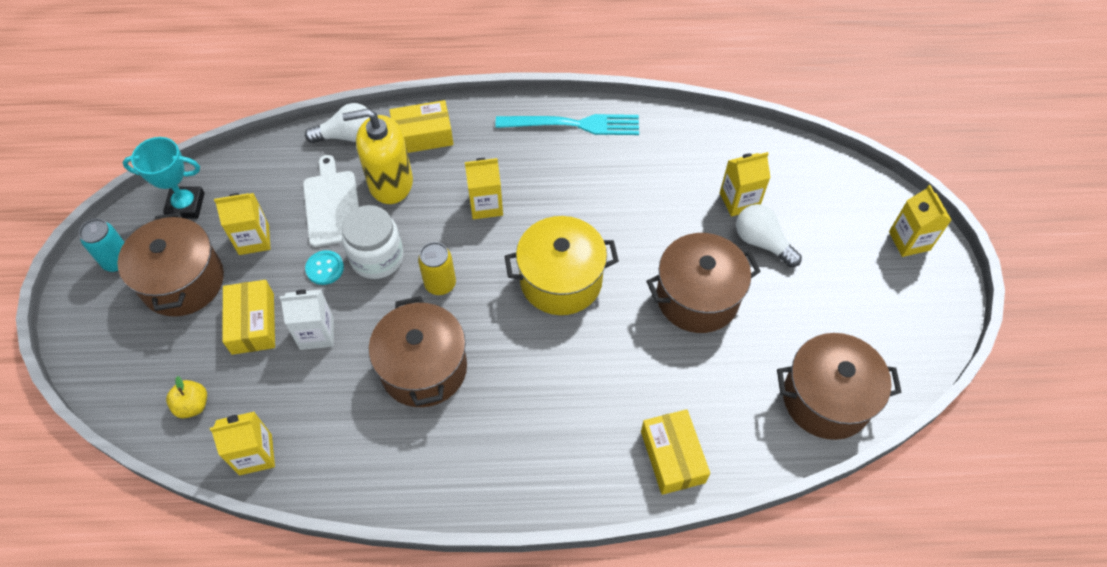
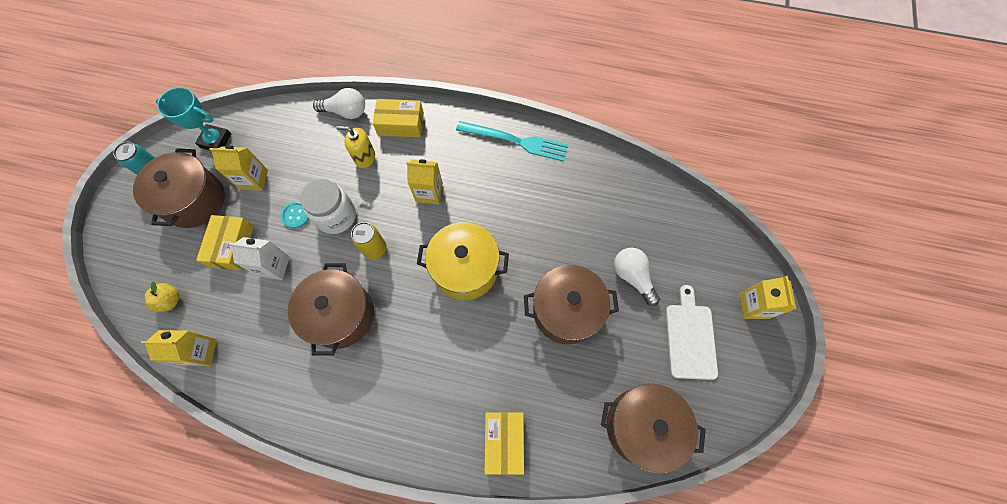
camera: 15 degrees right, 10 degrees up
(332, 205) = (317, 165): white cutting board -> white cutting board (690, 337)
(390, 183) = (365, 157): yellow soap dispenser -> yellow soap dispenser, size x0.60
(739, 201) = (625, 236): yellow carton -> none

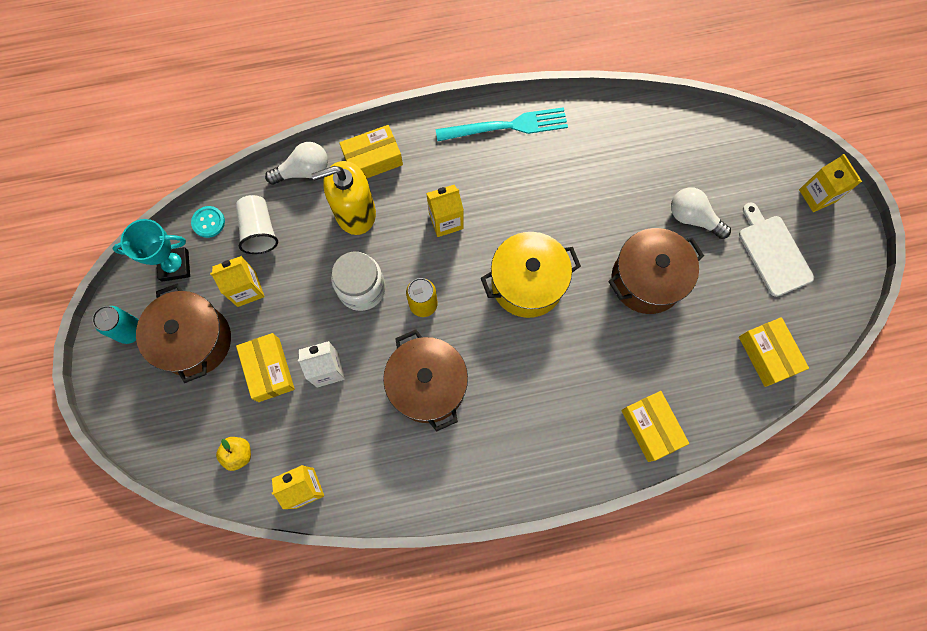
camera: 25 degrees left, 5 degrees up
(289, 141) = (259, 230): none -> white cup
(296, 215) = (318, 307): turquoise button -> turquoise button (208, 222)
(365, 157) = (355, 213): yellow soap dispenser -> yellow soap dispenser, size x1.66
(641, 426) = (767, 354): brown pot -> yellow box

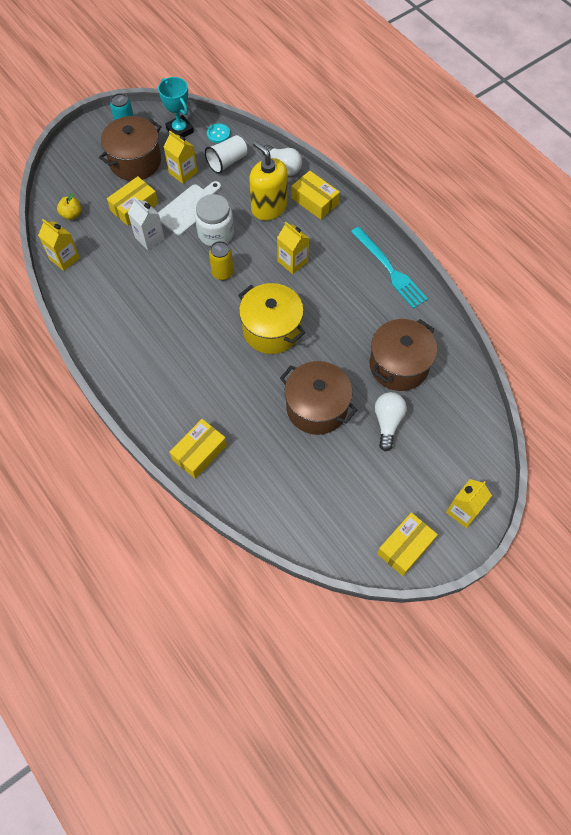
camera: 65 degrees right, 10 degrees down
(428, 385) = (165, 299): brown pot -> brown pot (399, 365)
(767, 354) = (299, 517): yellow box -> yellow box (405, 547)
(773, 252) = (391, 493): white cutting board -> white cutting board (189, 208)

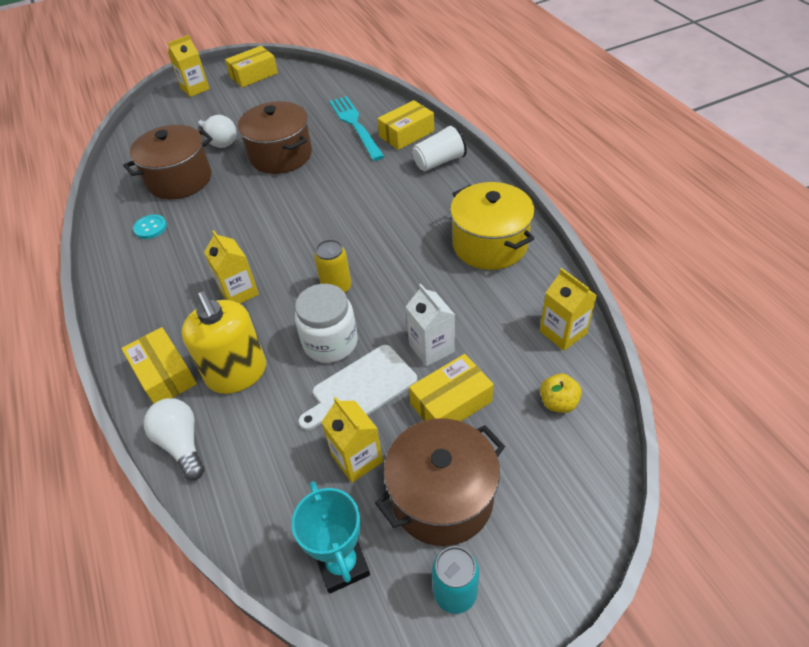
camera: 165 degrees left, 15 degrees down
(218, 134) = (268, 540): turquoise button -> turquoise button (150, 228)
(227, 162) = (272, 470): white cup -> white cup (439, 162)
(271, 329) = (298, 221): yellow pot -> yellow pot (489, 244)
(387, 422) = (220, 141): white light bulb -> white light bulb turned 60 degrees counterclockwise
(389, 269) = (124, 269): turquoise fork -> turquoise fork (355, 125)

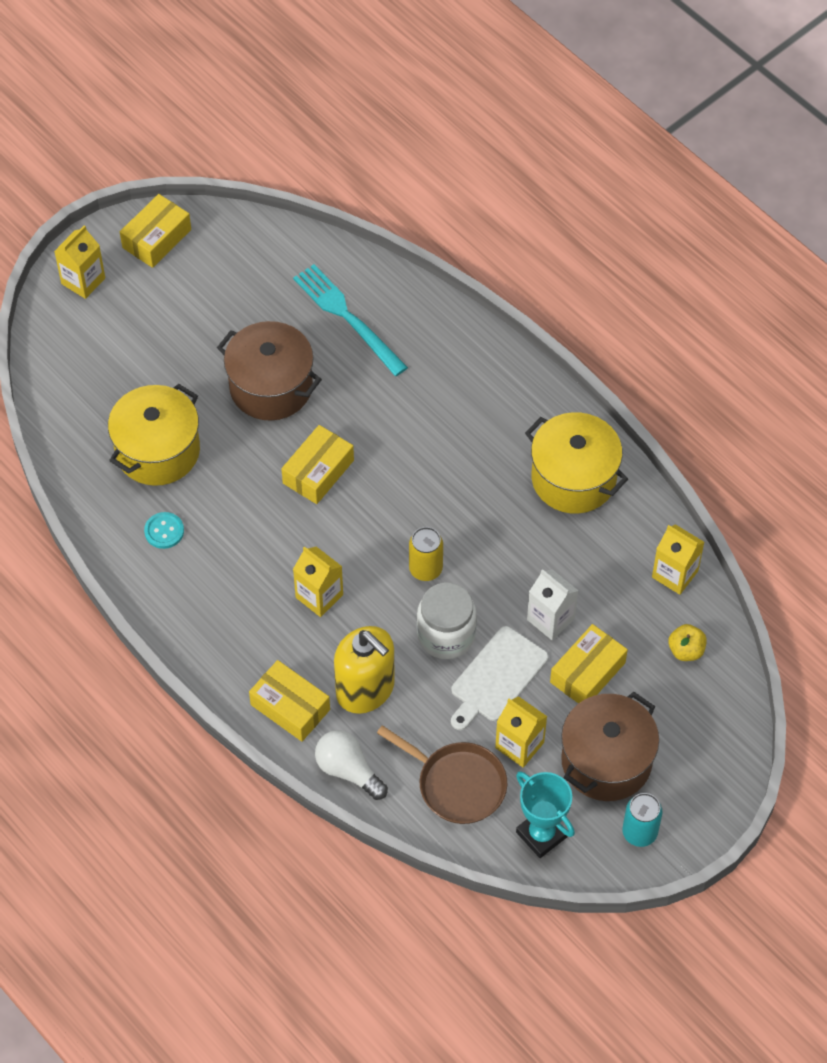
camera: 20 degrees left, 10 degrees up
(179, 180) = (157, 451): brown pot -> yellow pot
(220, 141) = (175, 375): white light bulb -> none
(278, 484) = (457, 784): none -> brown pan
(406, 134) = (420, 321): yellow box -> yellow box (318, 472)
(439, 162) = (478, 363): white cup -> none

